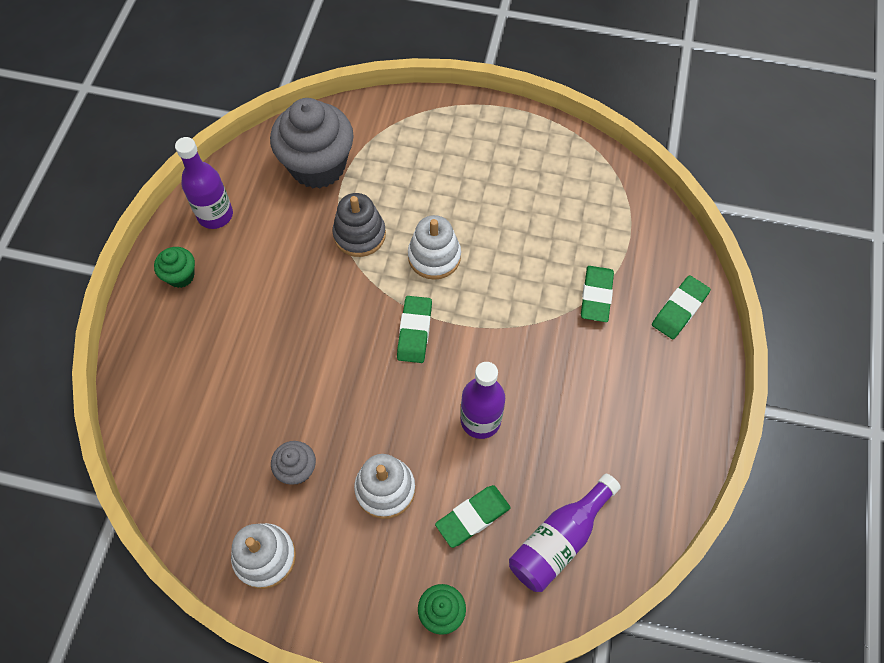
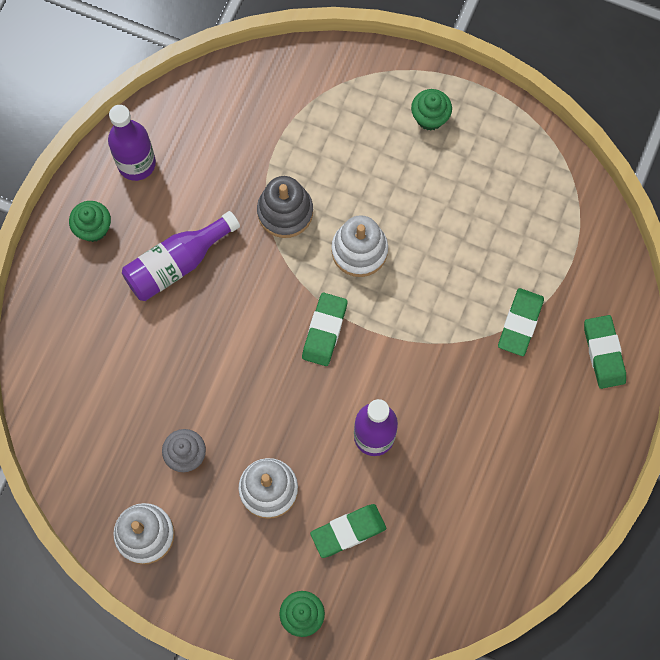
camera: 10 degrees right, 10 degrees up
(318, 166) = (252, 122): grey cupcake -> none
(476, 140) = (430, 118): none -> green cupcake
(559, 540) = (426, 568): purple bottle -> purple bottle (177, 263)
(679, 309) = (603, 353): green eraser -> green eraser turned 60 degrees counterclockwise

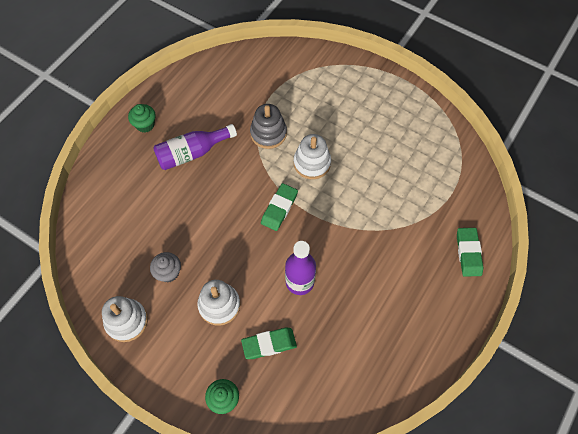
camera: 10 degrees right, 10 degrees down
(136, 163) = (181, 92): purple bottle -> none
(430, 118) = (371, 94): green cupcake -> none
(520, 323) = (412, 225): green eraser -> none

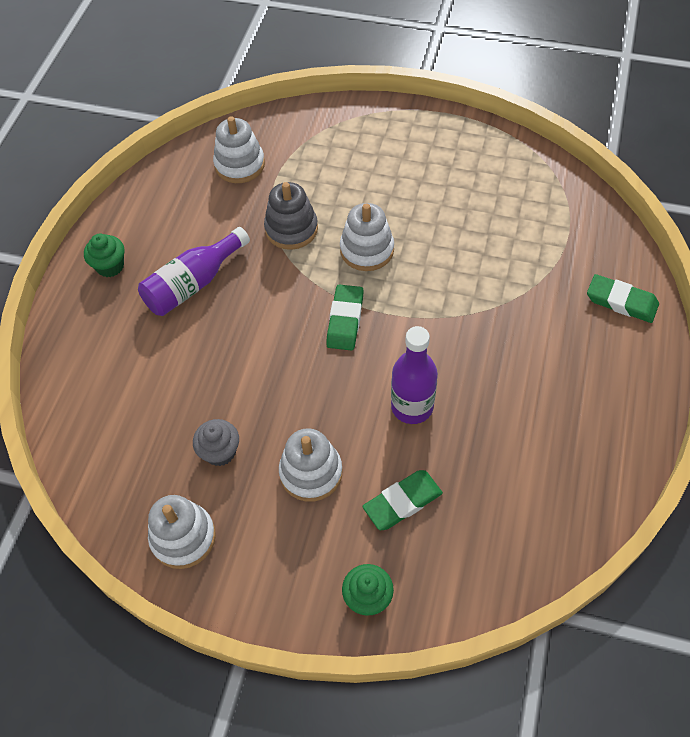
camera: 15 degrees left, 5 degrees down
(251, 77) = (239, 165): none -> white stacking toy
(468, 253) = (621, 301): green eraser -> green eraser turned 45 degrees counterclockwise

